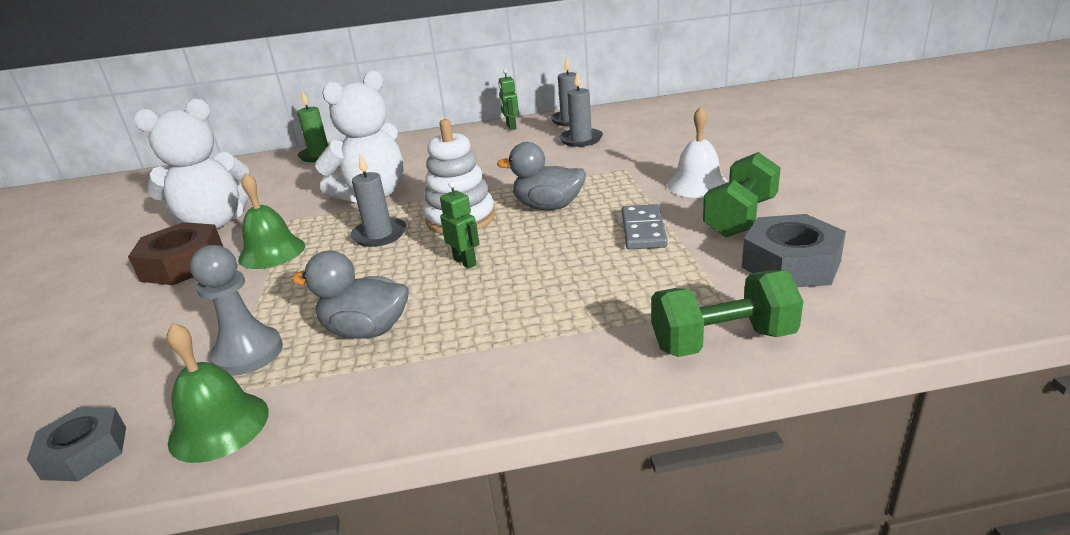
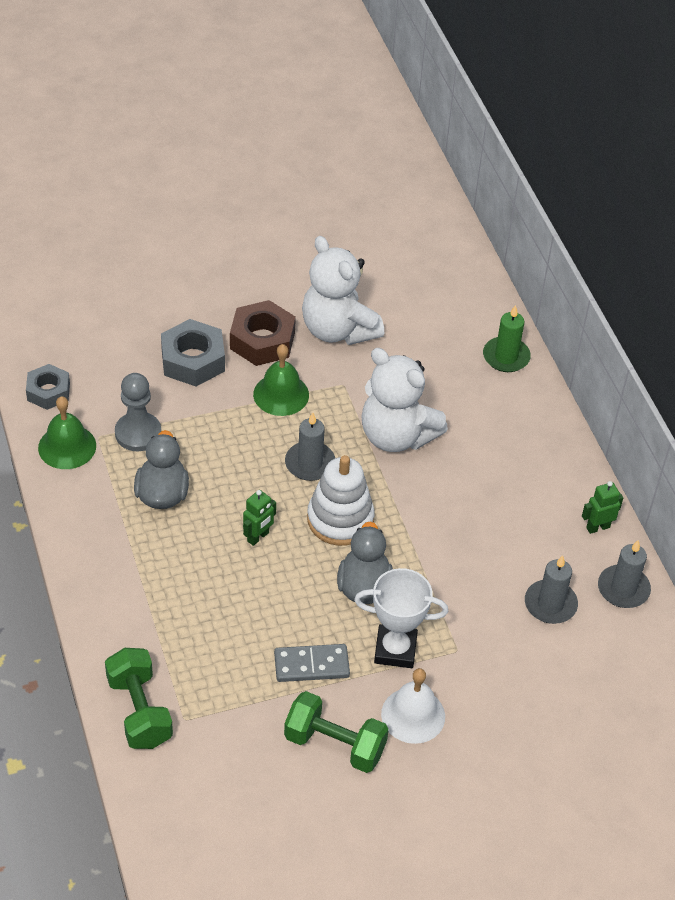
camera: 75 degrees right, 20 degrees up
(624, 192) = (395, 650): none -> white trophy
(791, 264) = (246, 771): grey nut -> grey nut (193, 360)

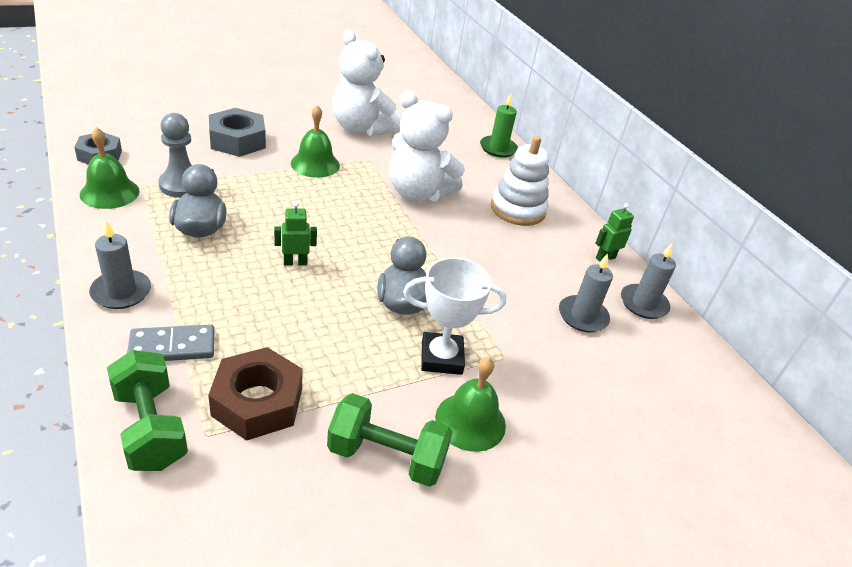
camera: 10 degrees left, 10 degrees down
(258, 537) = (295, 262): green robot -> green robot turned 135 degrees counterclockwise
(262, 340) = (298, 131): brown nut -> brown nut (257, 402)
(310, 463) = (343, 209): grey candle -> grey candle (121, 292)
(311, 665) = (354, 374): grey domino -> grey domino (172, 346)
(340, 519) = (374, 250): white stacking toy -> white stacking toy (518, 209)
(413, 715) = (470, 421): white bell -> green bell

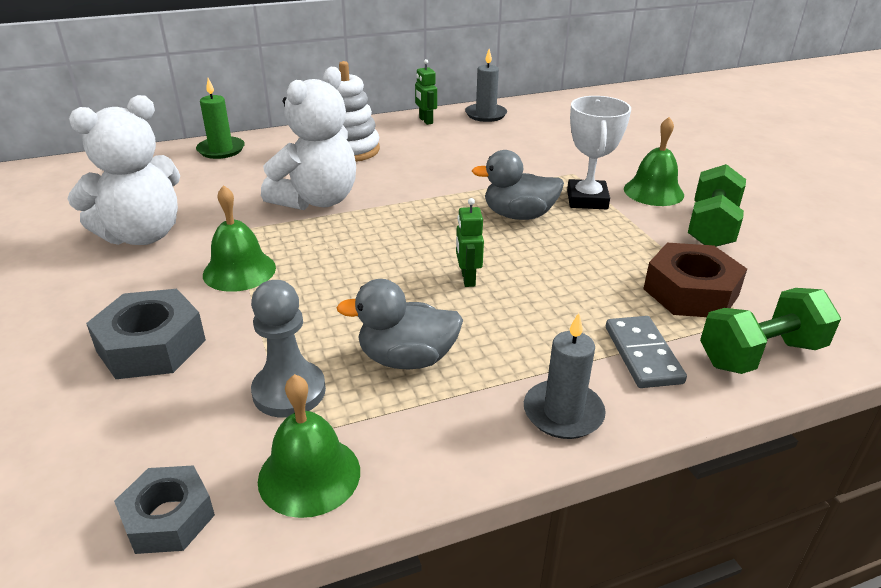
camera: 80 degrees left, 5 degrees down
(582, 316) = (509, 138): grey candle -> none

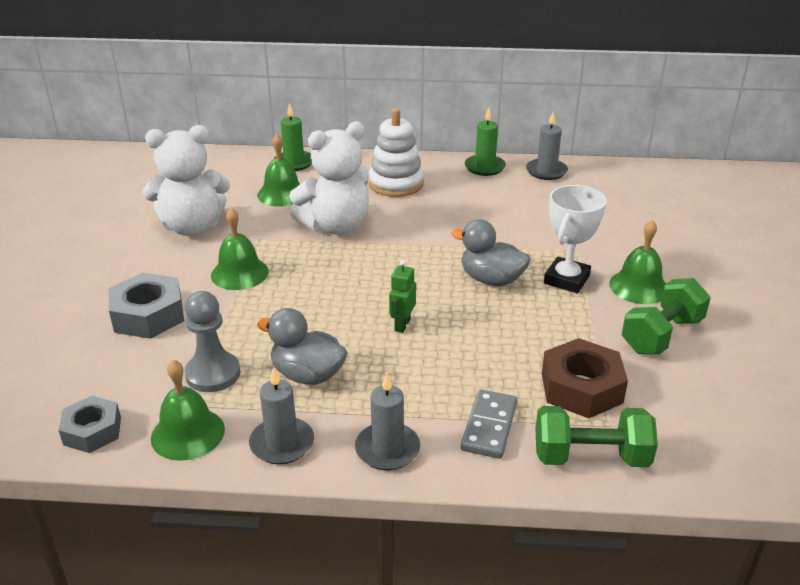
camera: 25 degrees right, 0 degrees up
(230, 181) = (282, 194): none -> green bell
(425, 121) = (484, 167): green robot -> green candle
(439, 447) = (282, 443): none -> grey candle

